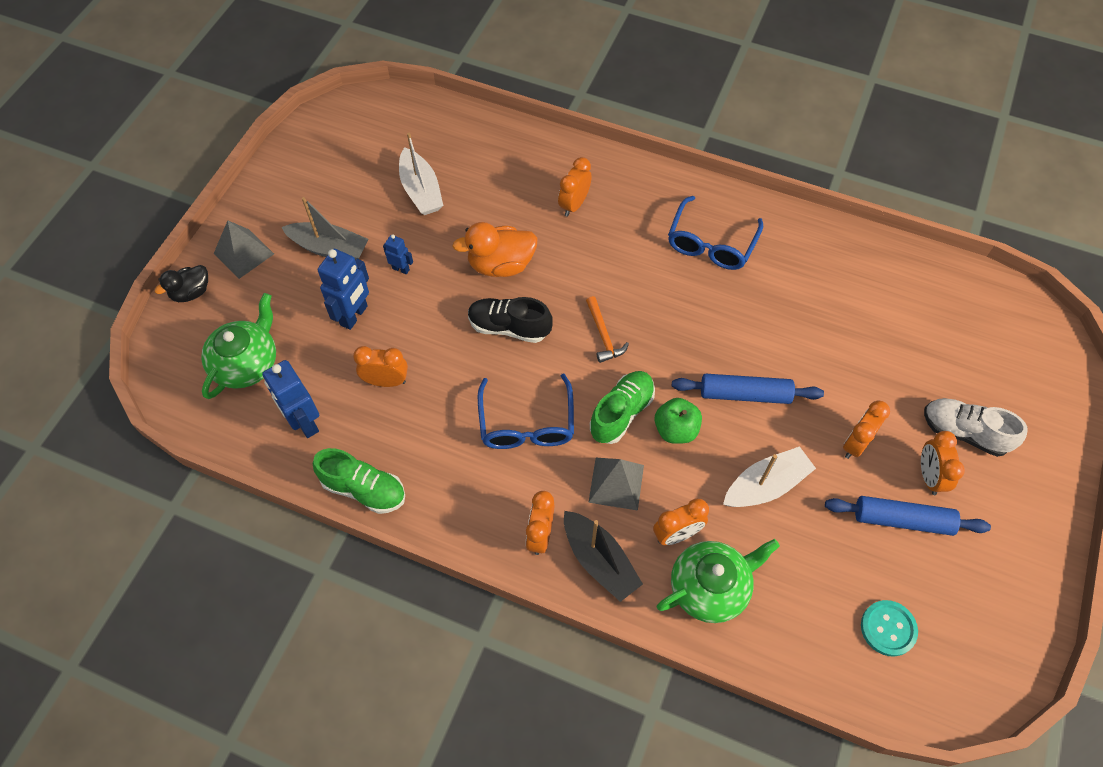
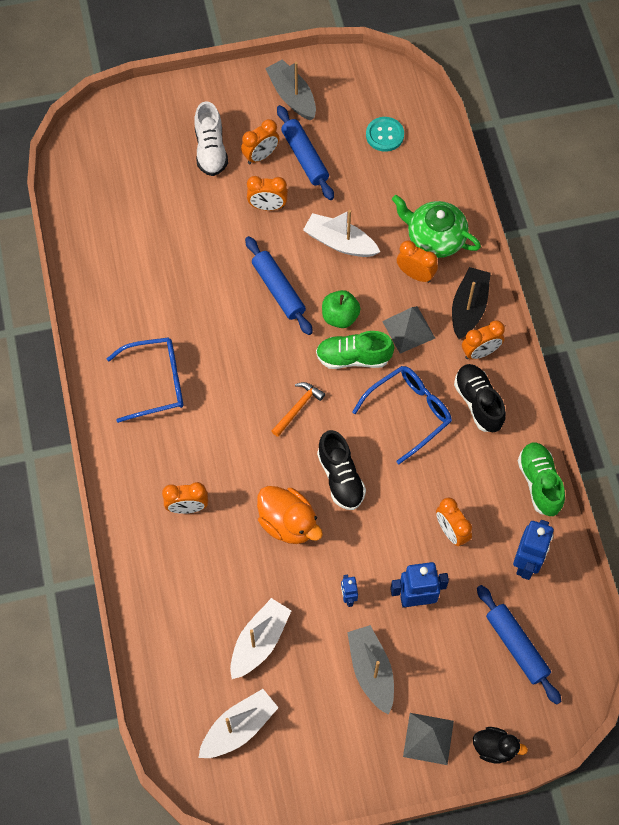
camera: 125 degrees left, 5 degrees up
(246, 363) = (516, 646): green teapot -> blue rolling pin
(370, 144) = (239, 728): none -> white boat
(488, 493) = (478, 402): none -> black shoe
(1002, 560) = (292, 96): none -> grey boat

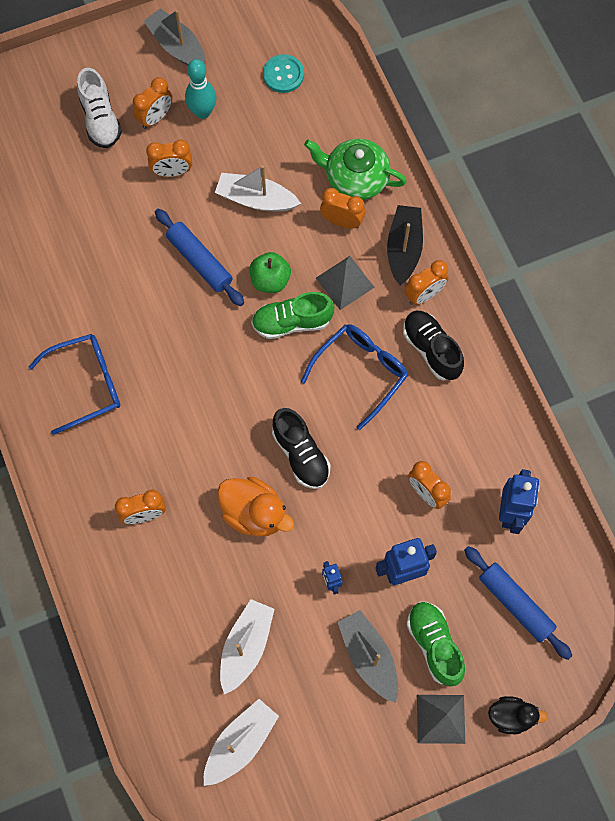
camera: 10 degrees left, 5 degrees up
(298, 408) = (243, 386): orange hammer -> none
(305, 157) = (202, 112): blue rolling pin -> turquoise bowling pin
(539, 483) = (509, 425): green shoe -> green shoe (434, 645)

